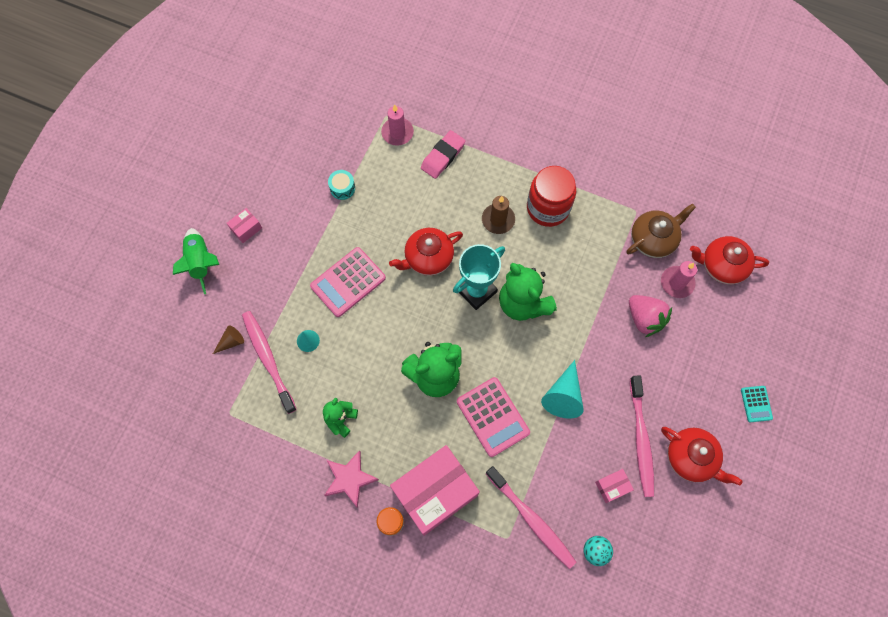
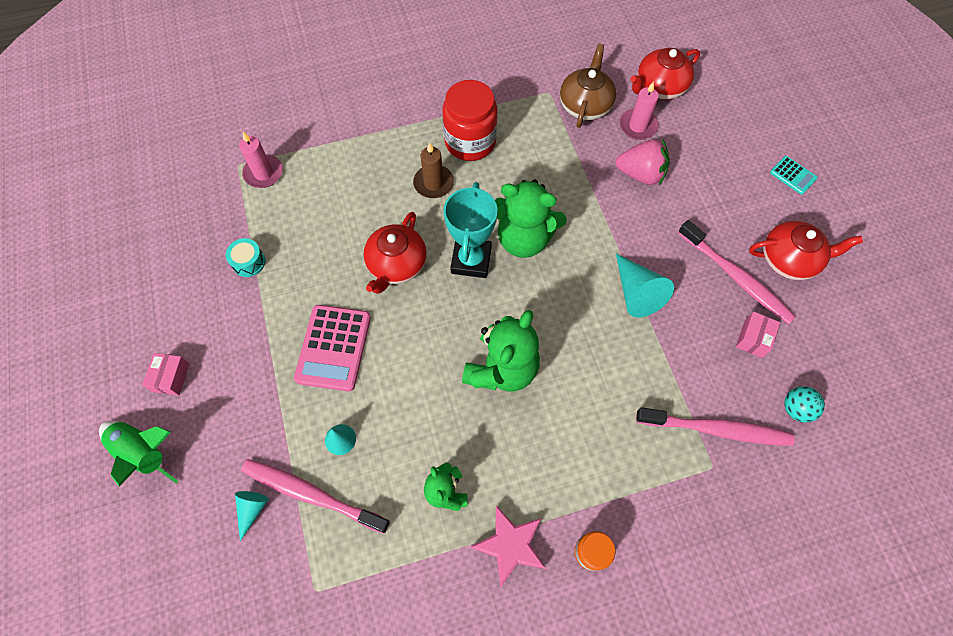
camera: 40 degrees left, 5 degrees down
(231, 342) = (252, 510): brown cone -> turquoise cone
(435, 492) = (606, 483): pink box -> none
(443, 156) = (329, 164): pink eraser -> none
(493, 417) = (592, 363): pink calculator -> none

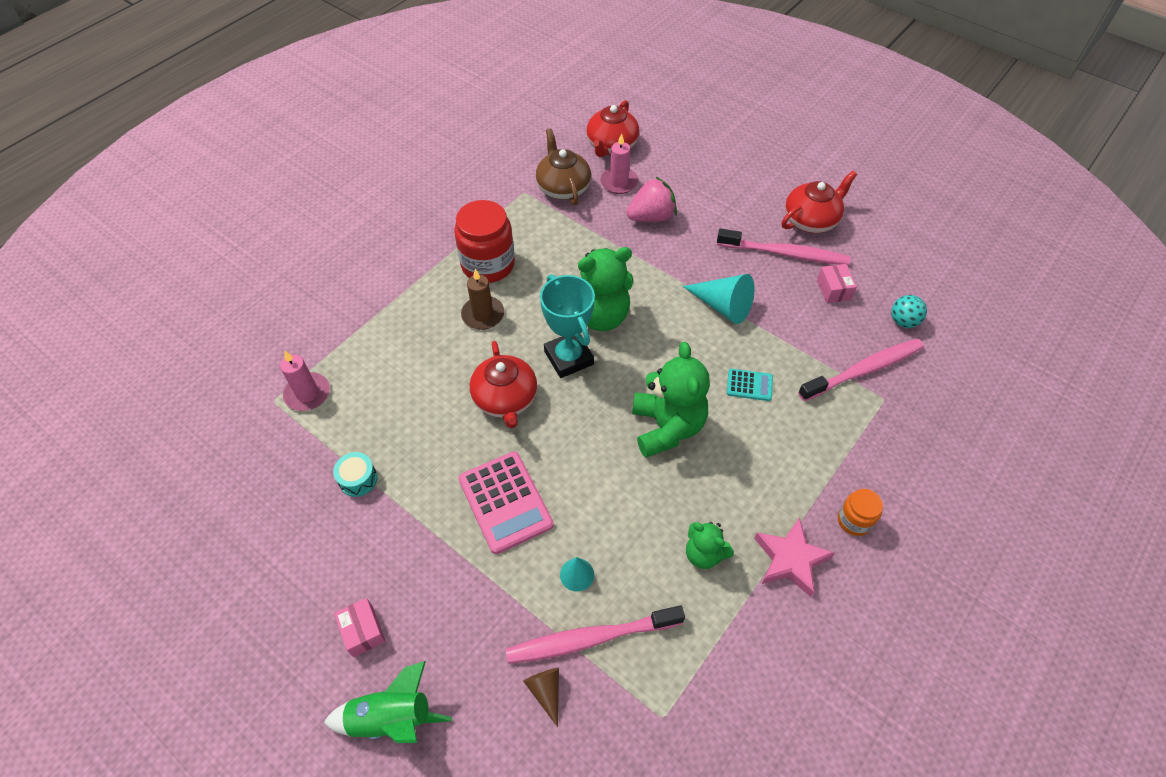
camera: 35 degrees left, 10 degrees down
(252, 510) = (546, 691): turquoise cone -> brown cone
(793, 175) = (763, 160): turquoise calculator -> turquoise calculator (749, 385)

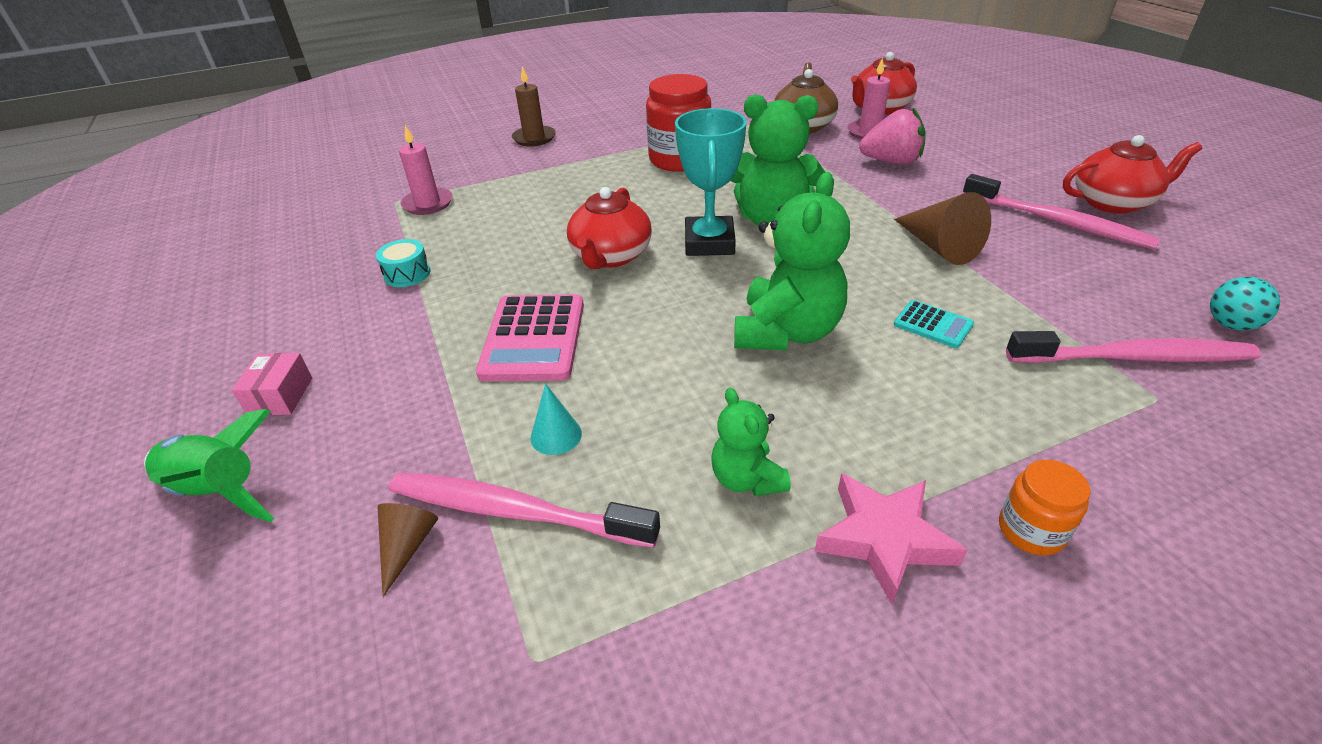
camera: 30 degrees right, 15 degrees down
(483, 315) = (643, 191): brown candle -> brown candle (534, 138)
(722, 306) = (938, 246): turquoise cone -> brown cone
(833, 290) = (1119, 268): pink box -> none

